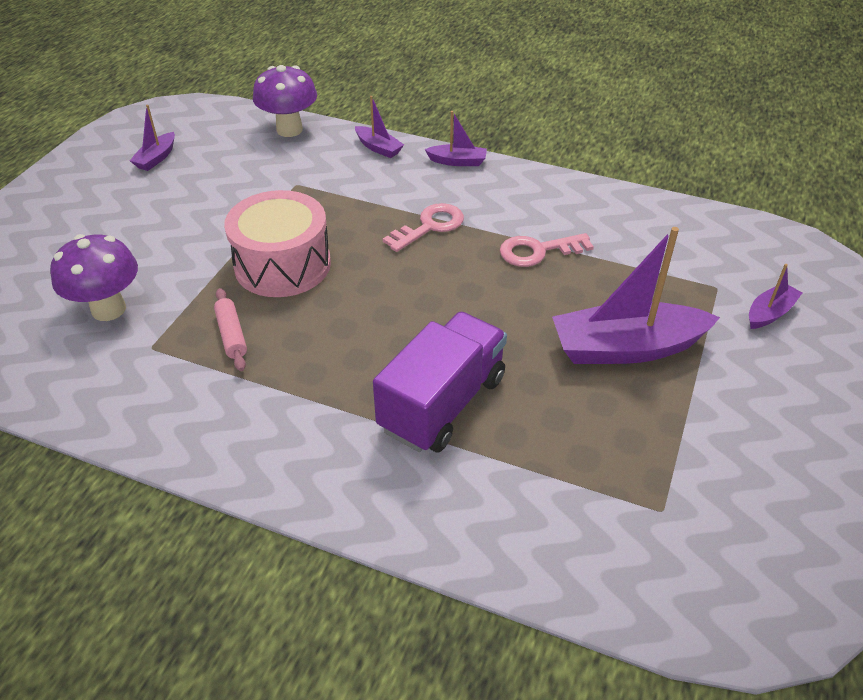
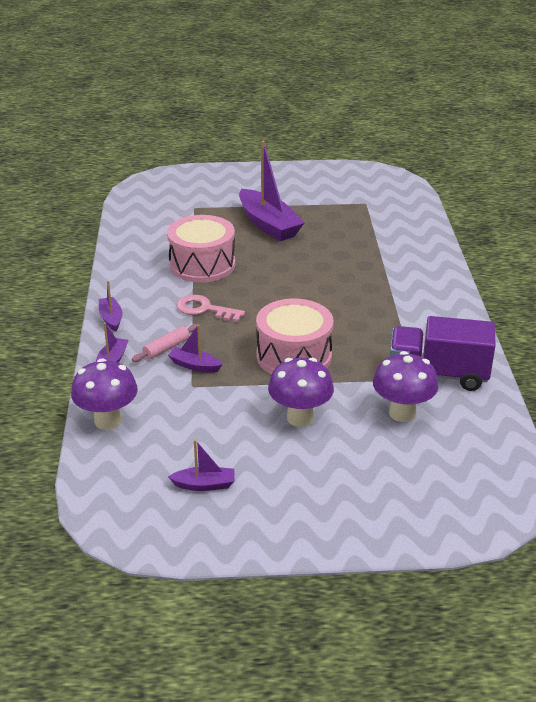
camera: 115 degrees left, 10 degrees down
(180, 235) = (300, 418): none -> purple mushroom
(232, 335) = (375, 351): pink rolling pin -> pink rolling pin (166, 348)
(442, 403) = (358, 266): purple truck -> purple truck (438, 374)
(538, 251) = (202, 265): pink key -> pink drum
(769, 313) = (206, 192): purple boat -> purple boat (194, 365)

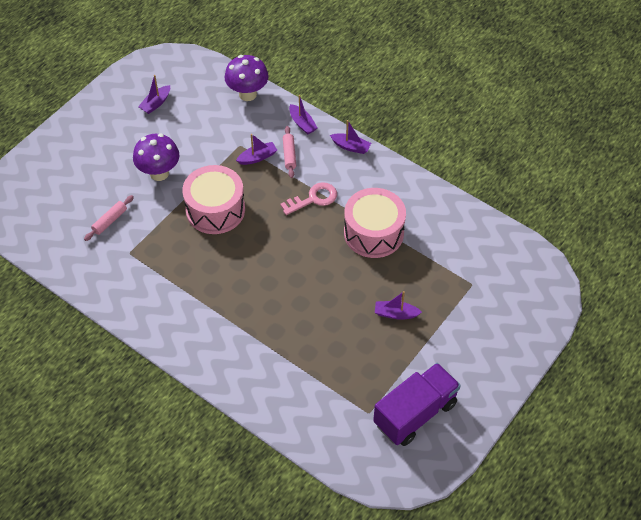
camera: 130 degrees right, 20 degrees up
(268, 225) = (396, 314): purple boat -> purple boat, size x0.48
(402, 413) = (110, 221): purple mushroom -> pink rolling pin
(438, 374) = (119, 267): purple truck -> purple truck (415, 413)

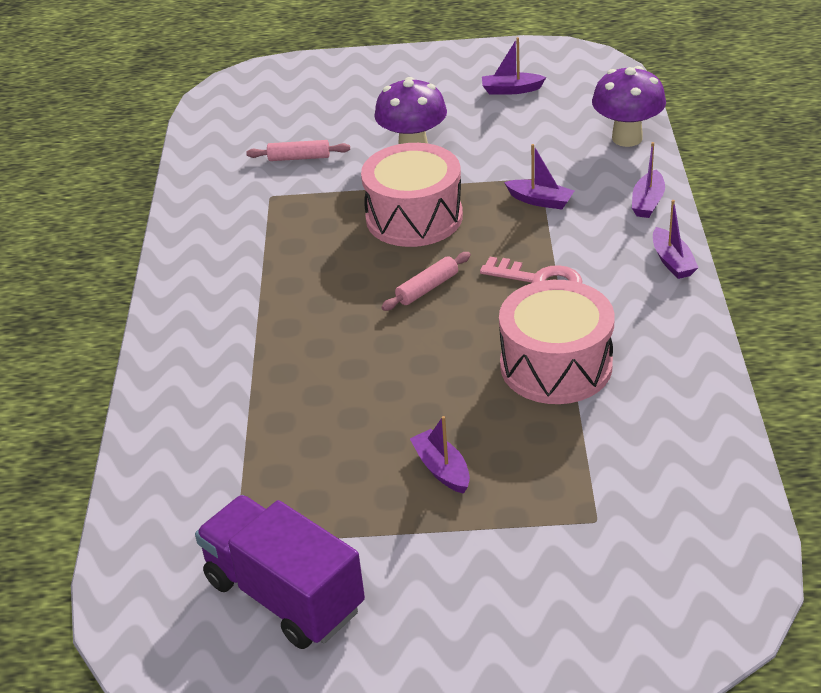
camera: 55 degrees right, 15 degrees down
(289, 155) = (581, 221): pink rolling pin -> pink rolling pin (427, 288)
(415, 413) = (284, 595): purple truck -> purple truck turned 150 degrees counterclockwise

